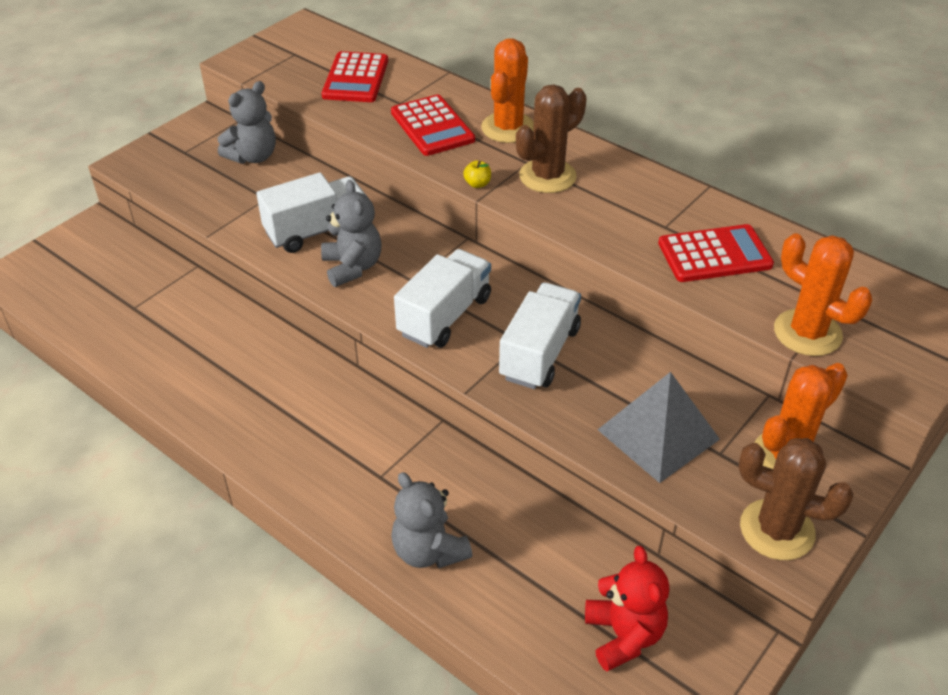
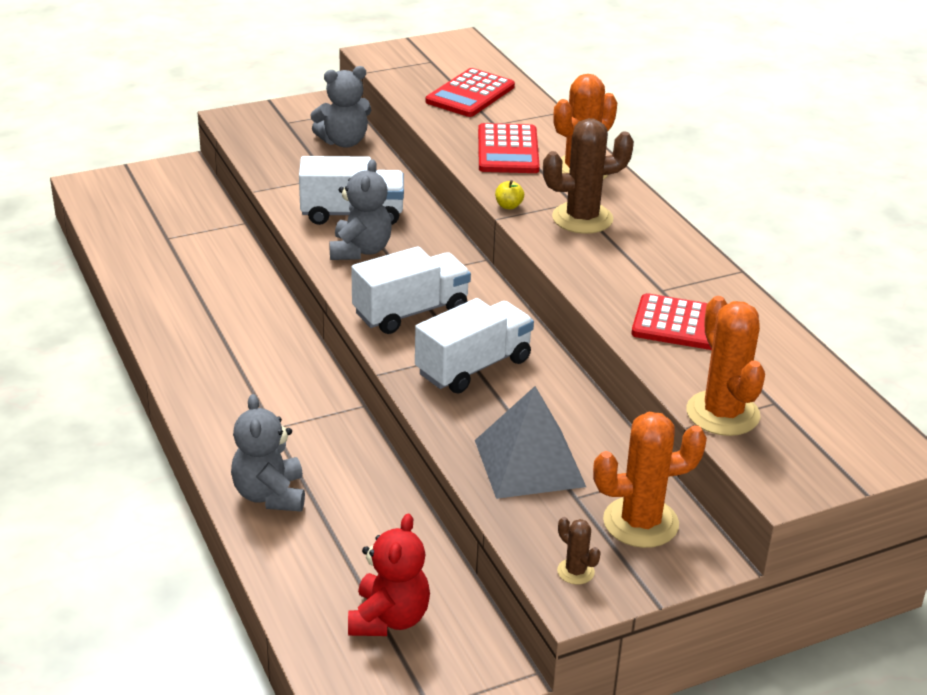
camera: 25 degrees right, 10 degrees down
(777, 530) = (575, 571): brown cactus -> brown cactus, size x0.47

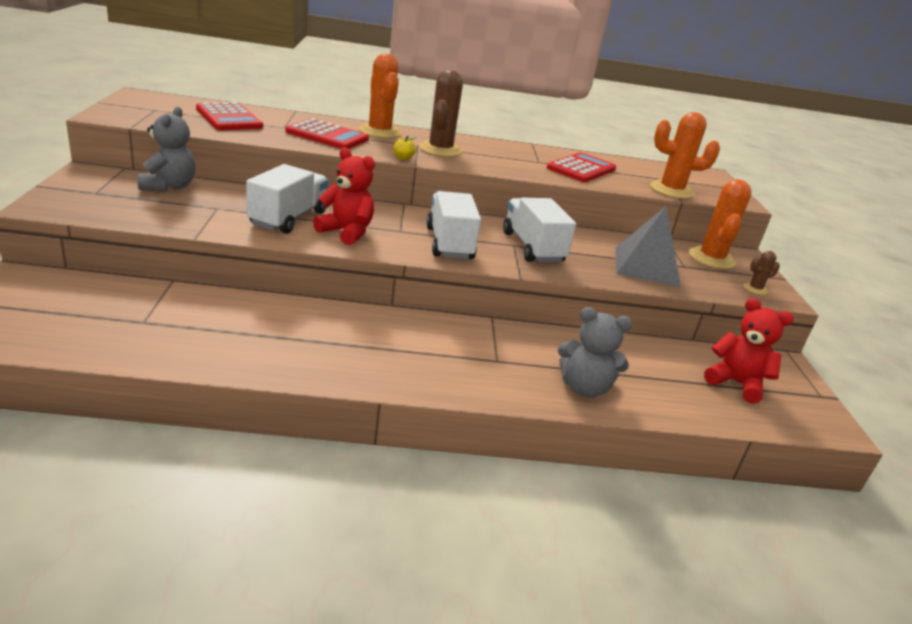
camera: 70 degrees left, 5 degrees down
(360, 250) = (346, 232): grey teddy bear -> red teddy bear

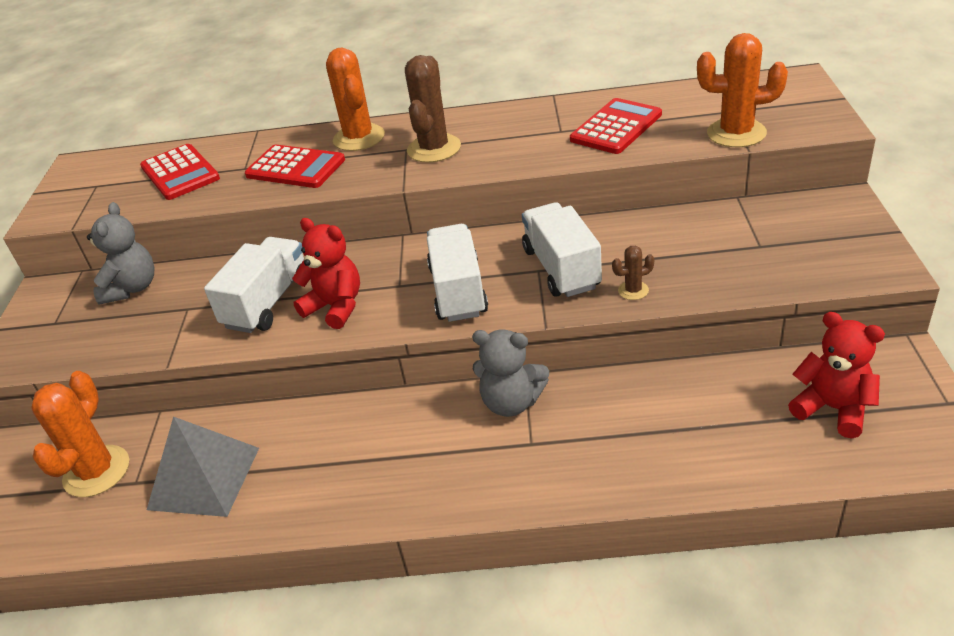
camera: 10 degrees right, 10 degrees up
(403, 158) = (387, 181): yellow apple -> none
(584, 388) = (637, 462): grey teddy bear -> grey teddy bear (511, 402)
(646, 266) = (709, 261): grey pyramid -> grey pyramid (204, 478)
(711, 258) = (798, 221): orange cactus -> orange cactus (96, 471)
(755, 289) = (854, 262): brown cactus -> brown cactus (633, 290)

